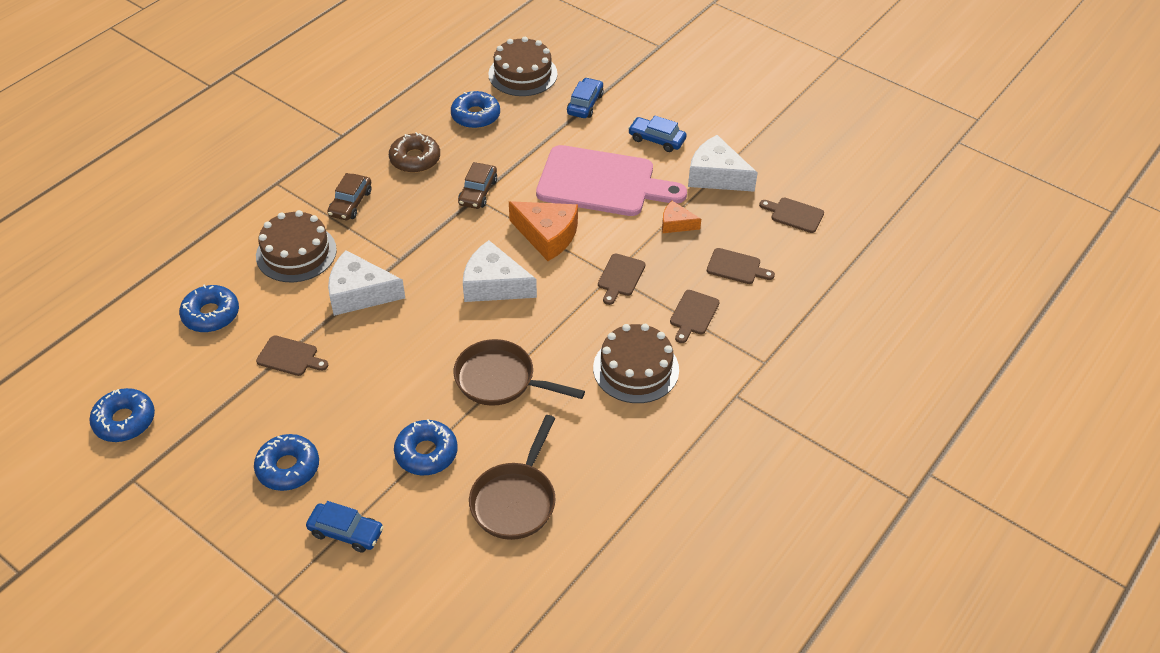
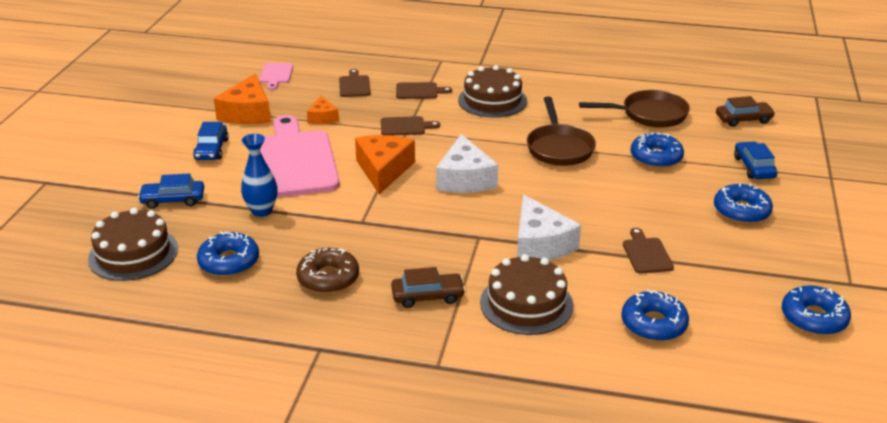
camera: 115 degrees left, 15 degrees down
(478, 192) = (352, 223): brown car -> brown car (743, 119)
(533, 147) = (262, 211): none -> blue vase
(716, 176) = (247, 113): white cheese -> orange cheese
(794, 215) = (276, 75): brown cutting board -> pink cutting board

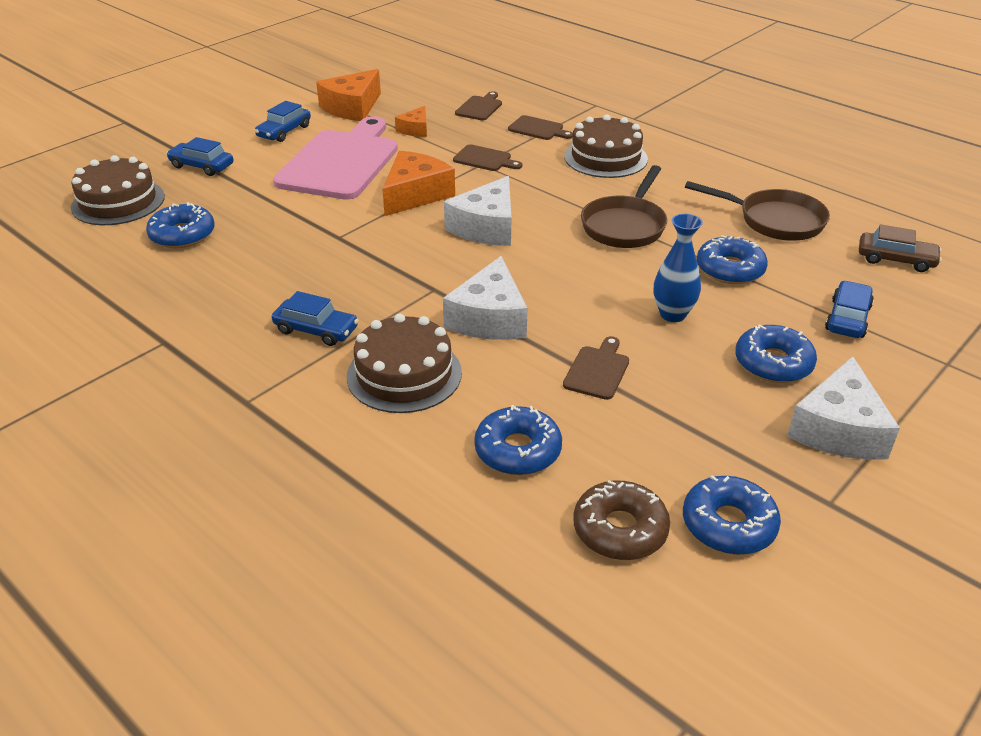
camera: 30 degrees right, 5 degrees up
(262, 211) = (262, 198): blue vase -> blue vase (672, 314)
(276, 75) = (417, 80): pink cutting board -> none
(328, 278) = (247, 279): brown donut -> brown donut (620, 529)
(427, 296) = (316, 330): brown car -> blue car
(814, 238) = (838, 429): none -> white cheese

